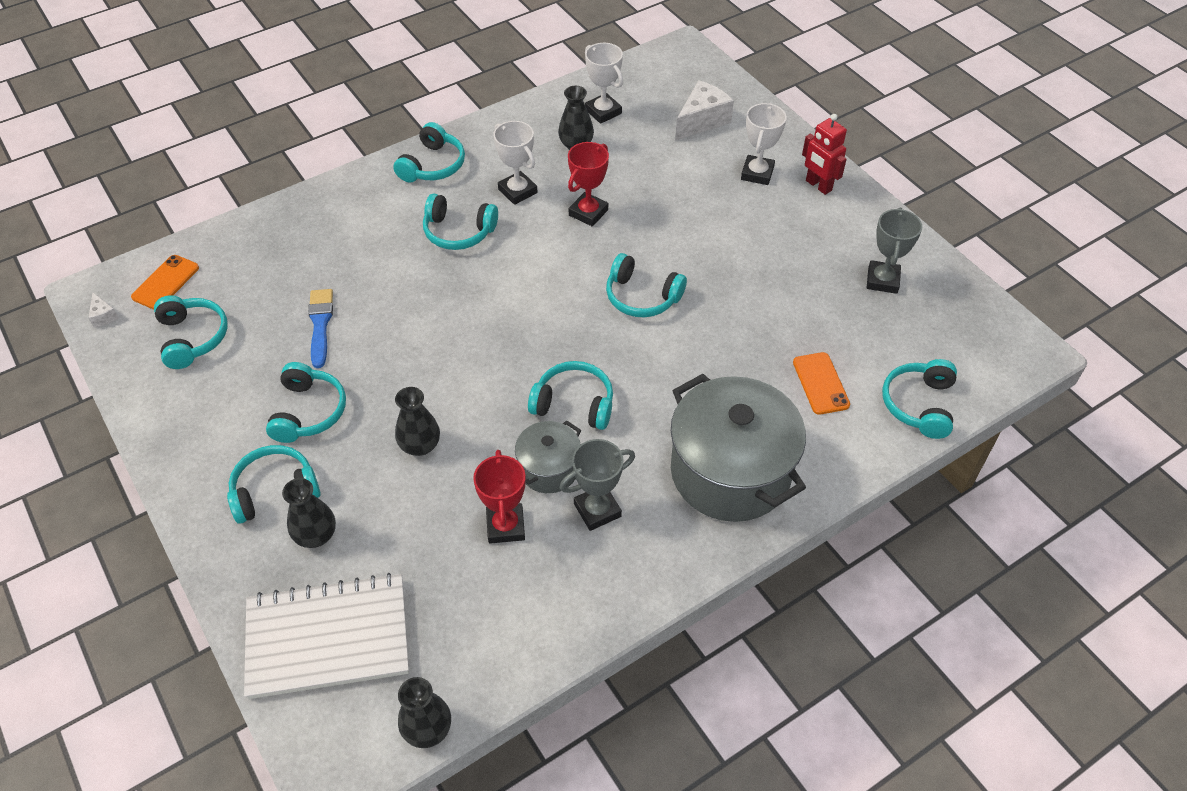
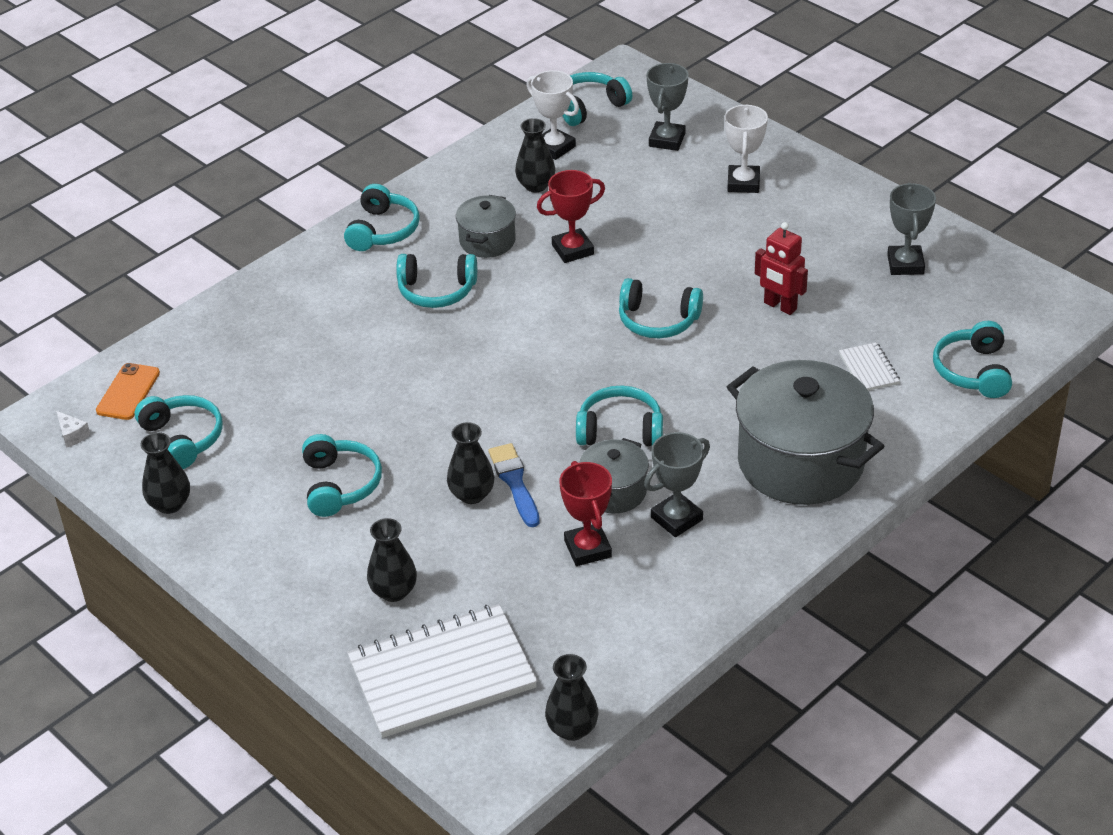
camera: 10 degrees left, 10 degrees down
(157, 402) = (170, 504): none -> black vase
(275, 491) = (334, 561): turquoise headphones -> turquoise headphones (589, 107)
(320, 324) = (319, 403): blue brush -> blue brush (514, 482)
(517, 191) = (487, 241): white trophy -> grey pot
(588, 212) = (572, 250): red trophy -> red trophy turned 45 degrees clockwise
(702, 121) = (667, 140): white cheese -> grey trophy
(818, 186) = (812, 185): red robot -> red robot (780, 306)
(820, 383) = (868, 369): orange phone -> white notebook

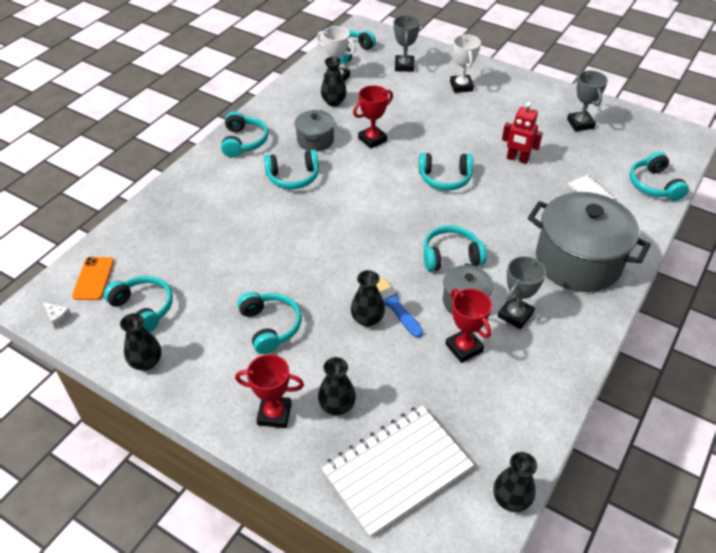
camera: 15 degrees left, 5 degrees up
(312, 588) = (274, 414): none -> red trophy

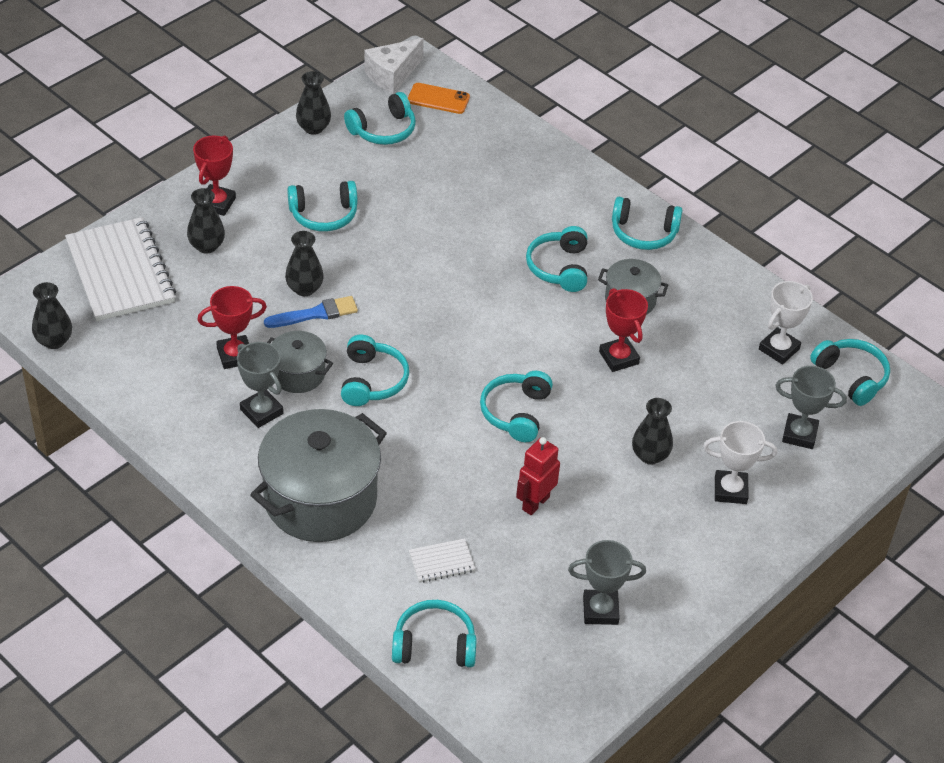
camera: 100 degrees right, 0 degrees up
(58, 318) = (392, 75): white cheese -> white cheese, size x2.15
(334, 102) = (716, 334): black vase -> black vase (650, 455)

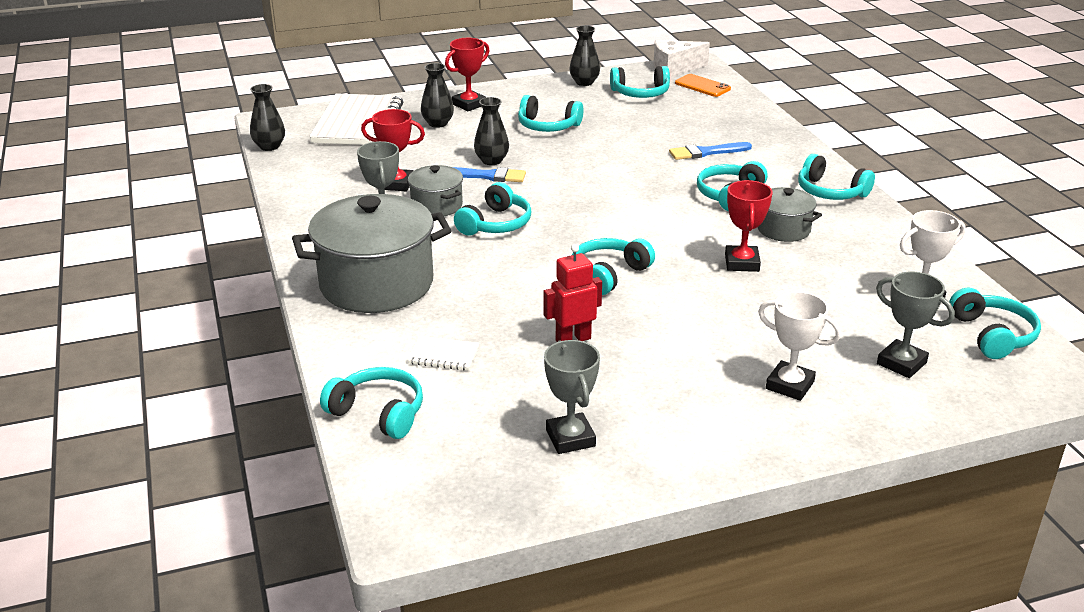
camera: 30 degrees right, 15 degrees down
(503, 209) = (706, 152): none -> blue brush
(600, 610) = (570, 438): grey trophy -> grey trophy turned 45 degrees clockwise
(650, 455) = (720, 336): black vase -> none

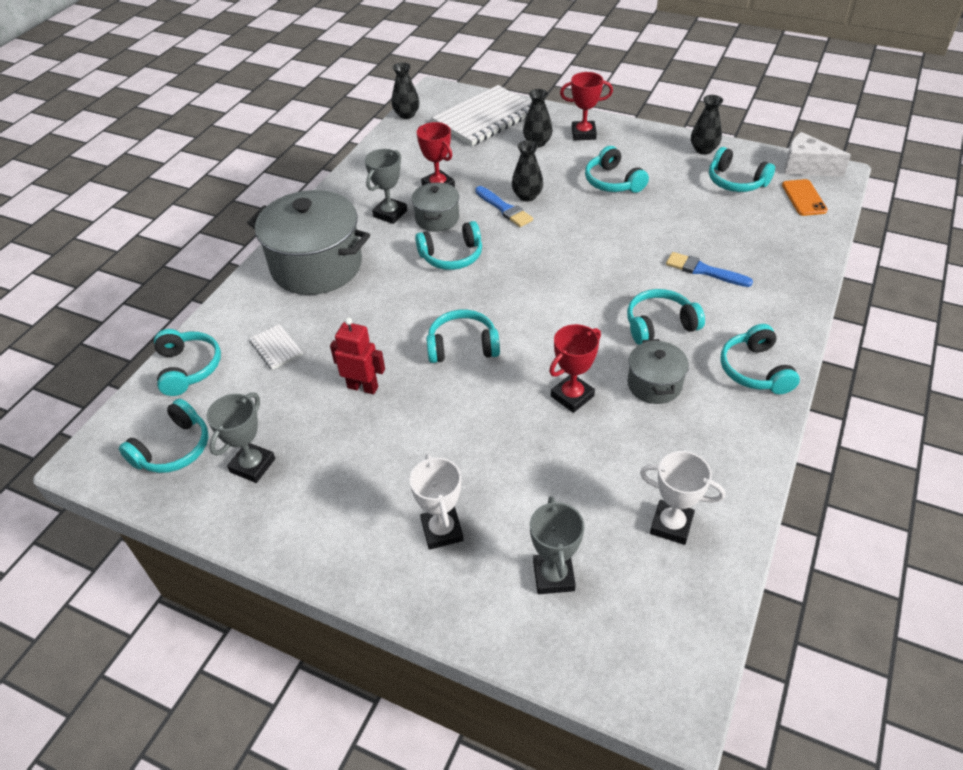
camera: 45 degrees right, 15 degrees up
(992, 335) = (674, 608): turquoise headphones -> turquoise headphones (173, 449)

